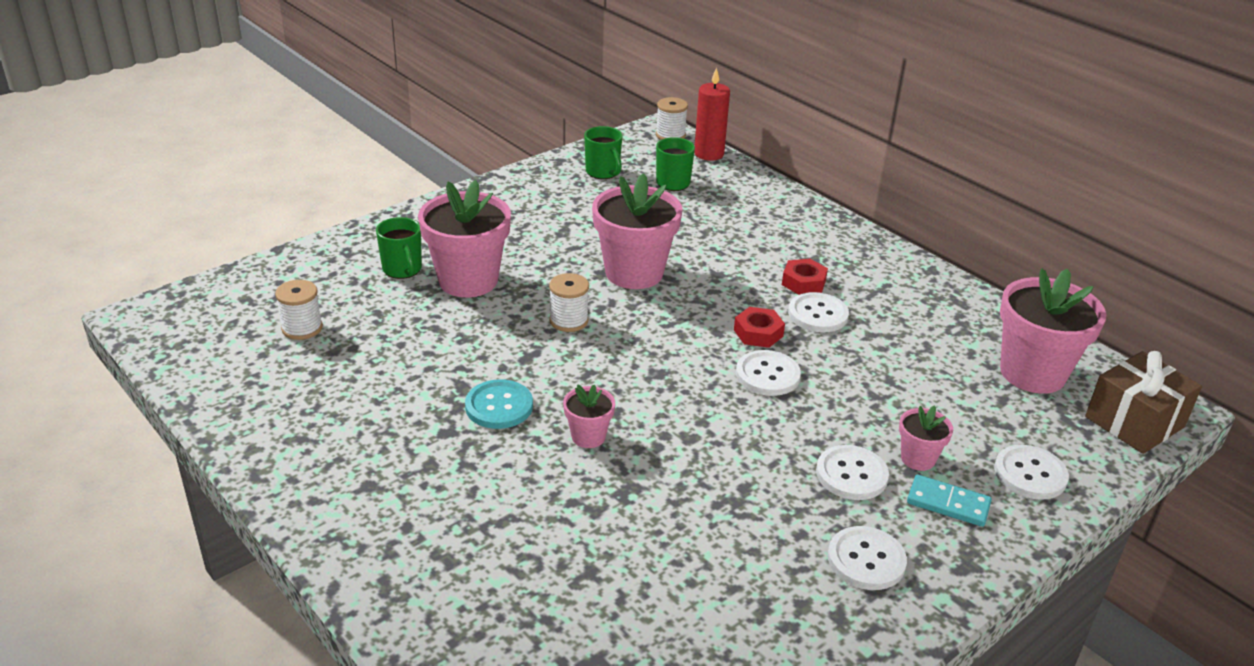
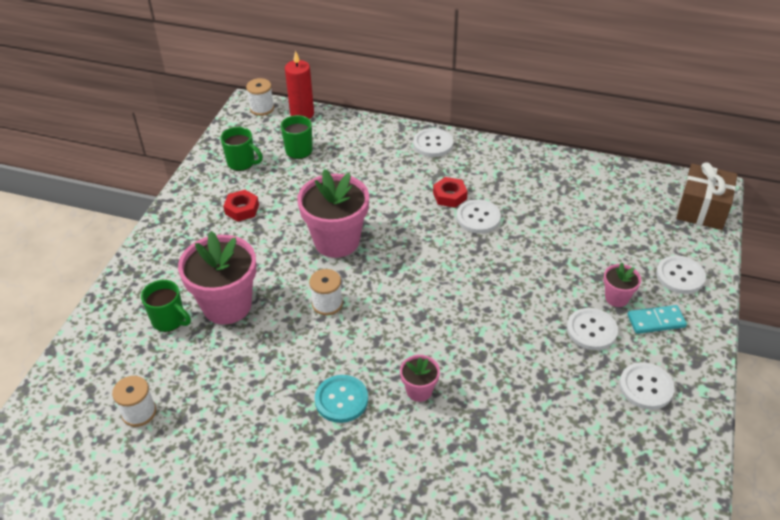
camera: 30 degrees left, 10 degrees up
(758, 333) = (455, 251): red nut -> red nut (242, 209)
(767, 375) = (487, 281): white button -> white button (433, 144)
(1032, 373) = (627, 201): pink flower pot -> none

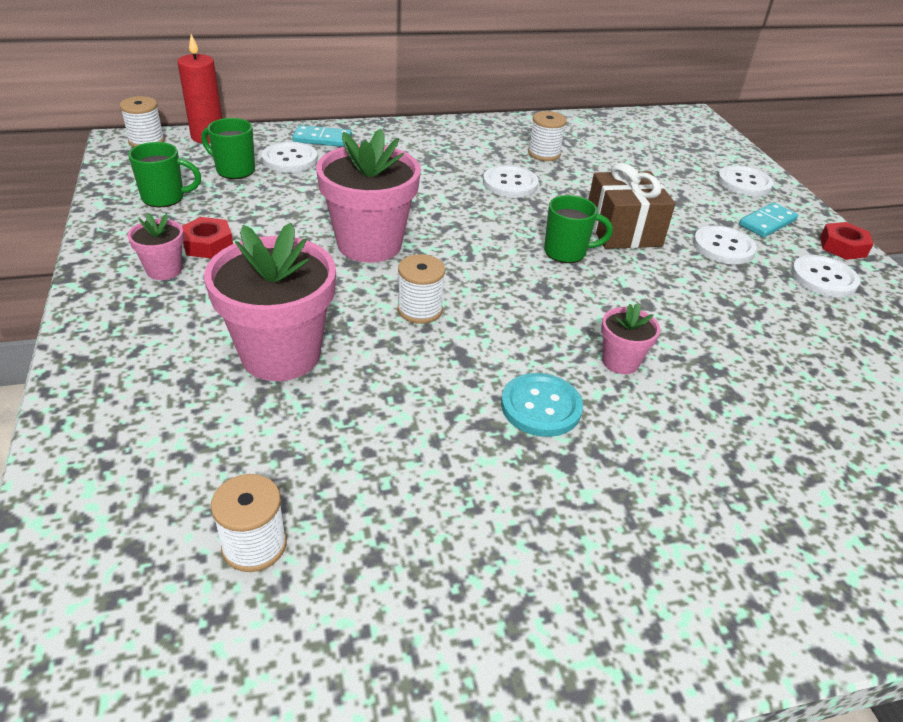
camera: 35 degrees left, 5 degrees down
(169, 320) = (203, 402): green mug -> green mug (566, 252)
(376, 136) = (322, 139): none -> turquoise domino
(433, 144) = (395, 133): white button -> white button (290, 159)
(449, 196) = (460, 172): red nut -> red nut (843, 247)
(532, 196) = (544, 154): none -> white spool
(616, 298) = (713, 214): pink flower pot -> pink flower pot (164, 270)
(702, 209) = (702, 131): brown gift -> brown gift (622, 230)

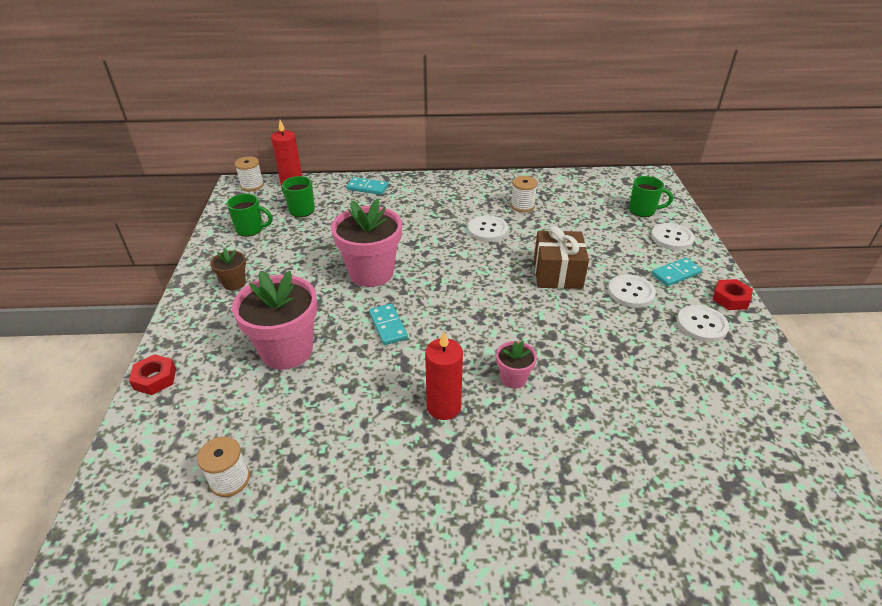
camera: 15 degrees right, 0 degrees up
(164, 270) = (234, 283): pink flower pot -> brown flower pot
(208, 244) = (267, 266): red nut -> red nut (155, 379)
(290, 159) = (340, 203): white button -> none
(420, 310) = (388, 326): white spool -> turquoise domino
(541, 407) = (444, 406): turquoise button -> red candle
(566, 252) = (508, 288): green mug -> green mug (643, 211)

